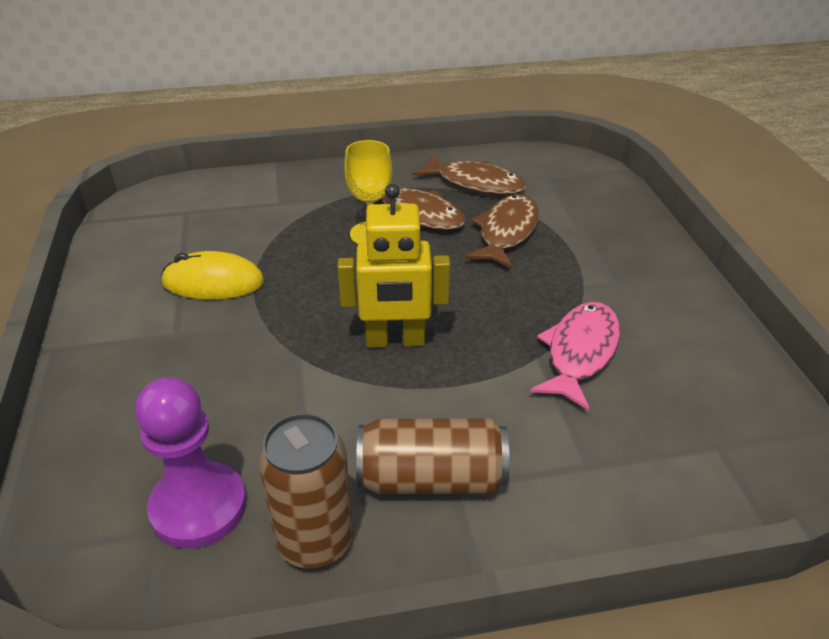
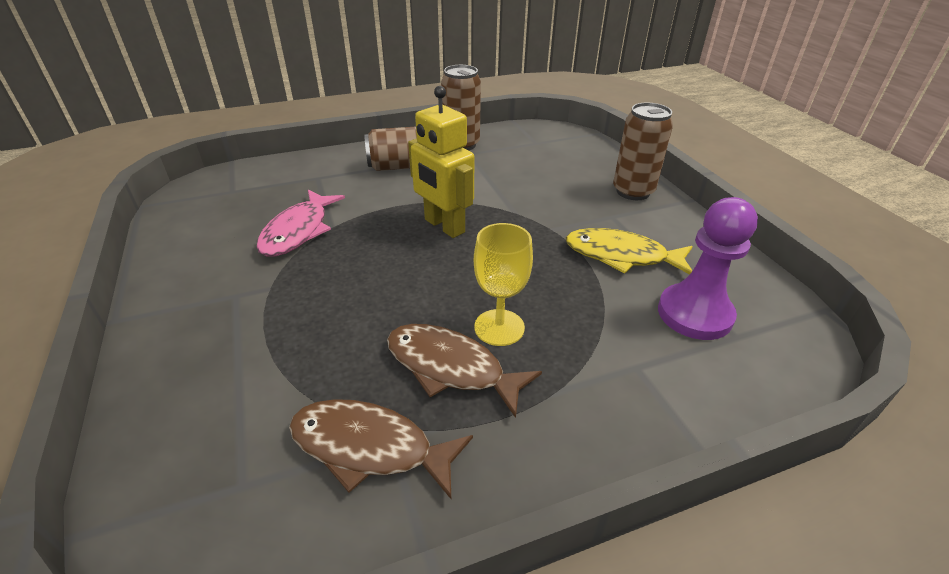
camera: 170 degrees right, 0 degrees up
(107, 372) = (633, 191): none -> brown can
(198, 507) = (524, 149): purple pawn -> purple pawn (694, 314)
(213, 282) = (622, 256): yellow mouse -> yellow fish
(395, 341) = (444, 226): yellow robot -> yellow robot turned 120 degrees counterclockwise
(506, 232) = (336, 349): brown fish -> none

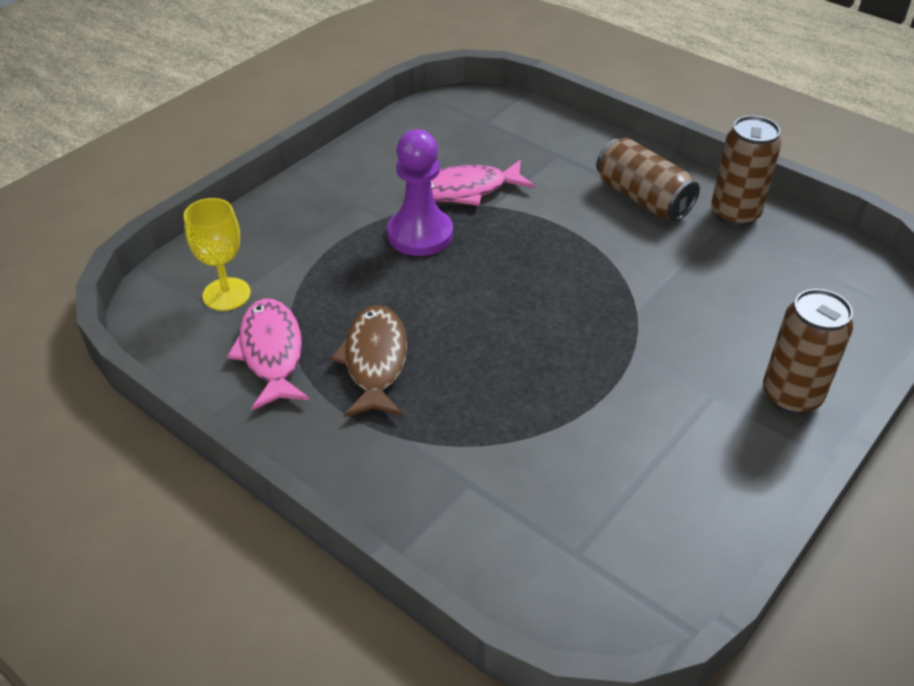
camera: 60 degrees right, 5 degrees up
(370, 447) = (271, 353): brown fish -> pink fish
(444, 226) = (560, 273): yellow robot -> none
(499, 327) = (445, 371): yellow goblet -> yellow goblet (226, 294)
(622, 256) = (636, 424): yellow fish -> none
(694, 314) = (583, 510): purple pawn -> purple pawn (420, 234)

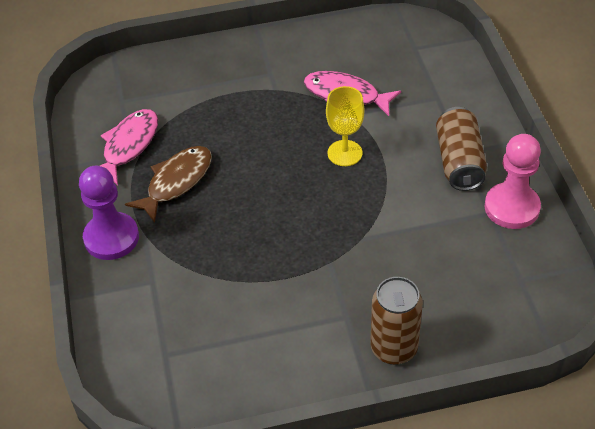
camera: 40 degrees right, 5 degrees up
(226, 294) = (140, 95): yellow goblet -> yellow goblet (345, 153)
(420, 234) = (285, 113): purple pawn -> purple pawn (111, 238)
(735, 214) = (512, 207): brown can -> pink pawn

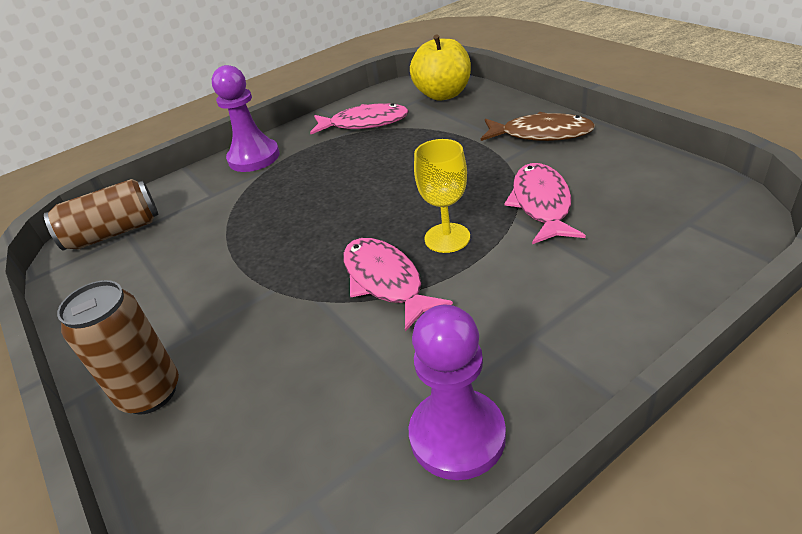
camera: 70 degrees right, 10 degrees down
(131, 81) = (443, 94): none -> yellow apple
(176, 182) = (335, 160): brown fish -> brown fish (541, 134)
(367, 198) = (386, 281): none -> pink fish
(459, 161) = (509, 340): brown can -> brown can (114, 232)
(512, 207) = (457, 435): pink pawn -> purple pawn

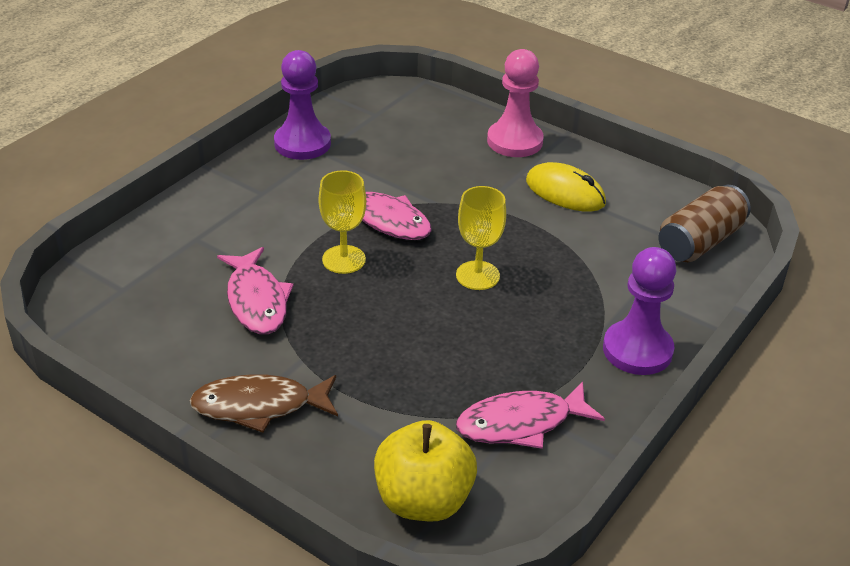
camera: 155 degrees right, 0 degrees up
(150, 393) = (514, 141): brown can -> pink pawn
(170, 299) = (565, 192): none -> yellow mouse
(328, 215) = (477, 275): none -> yellow goblet

